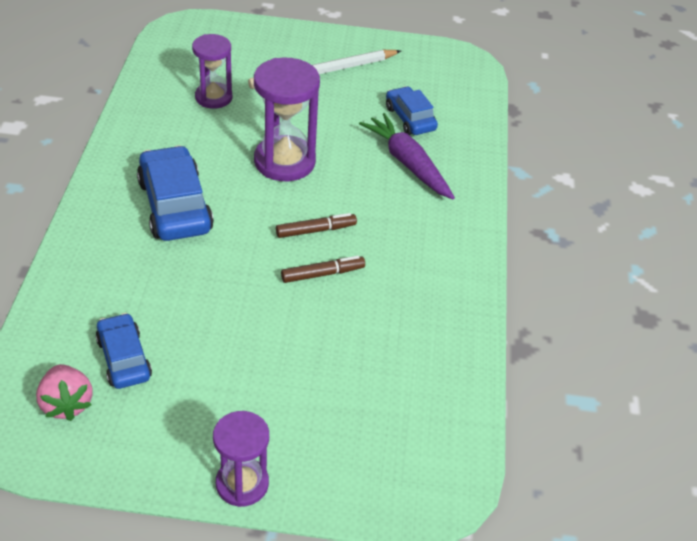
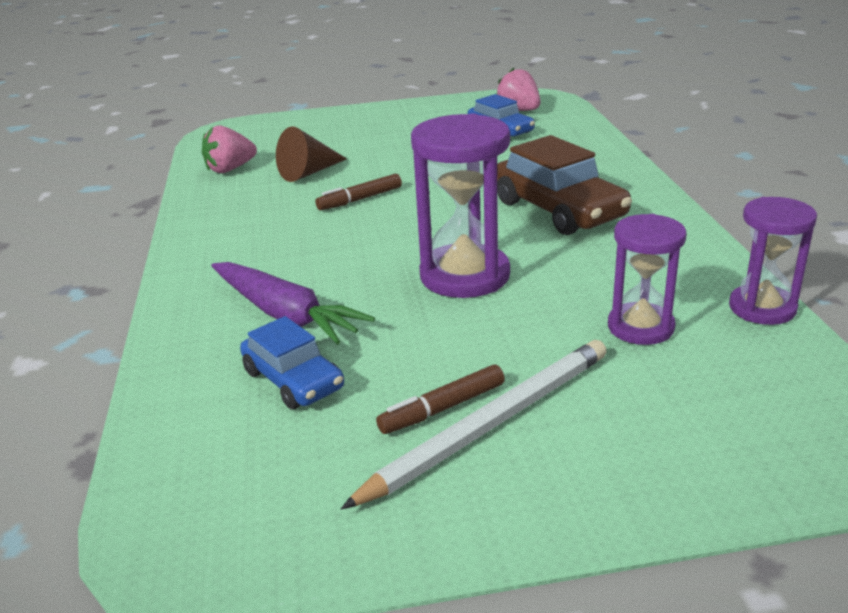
camera: 170 degrees right, 15 degrees down
(174, 206) = (559, 210): blue car -> brown car
(242, 483) = (369, 110): purple hourglass -> purple hourglass (762, 308)
(316, 230) = (384, 226): brown marker -> brown marker (442, 408)
(357, 339) = (309, 172): none -> brown cone
(437, 377) = (230, 169): none -> pink strawberry

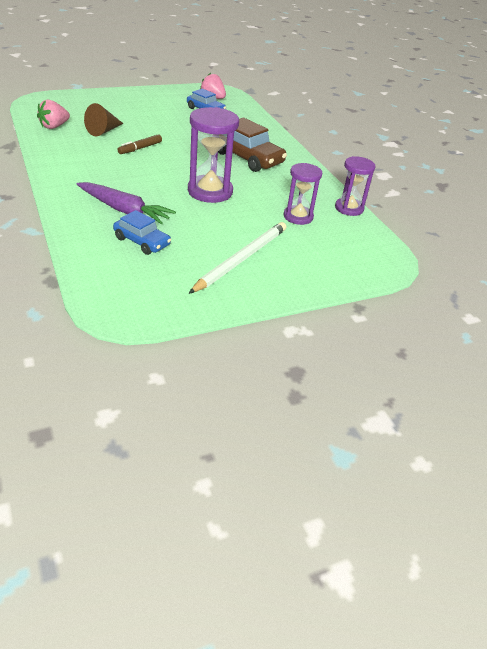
camera: 20 degrees left, 10 degrees up
(442, 408) = (218, 253): brown marker -> none

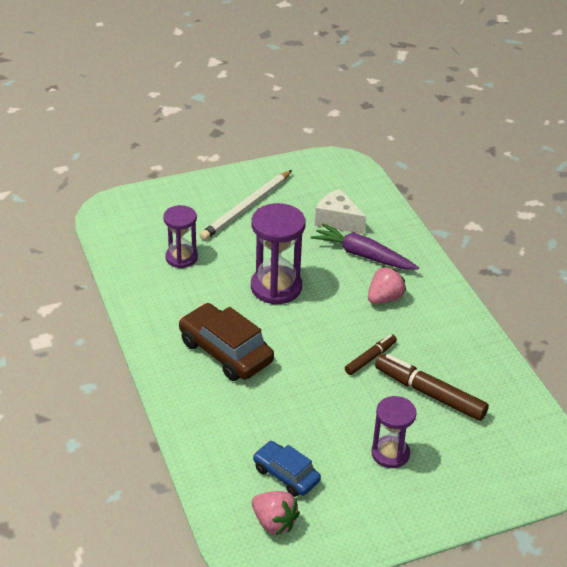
camera: 175 degrees left, 0 degrees up
(54, 126) = (499, 396): pink strawberry -> pink strawberry (384, 298)
(104, 131) = (429, 393): brown cone -> brown marker
(142, 241) = (337, 221): blue car -> white cheese
(349, 208) = (118, 273): purple hourglass -> purple hourglass (390, 453)

